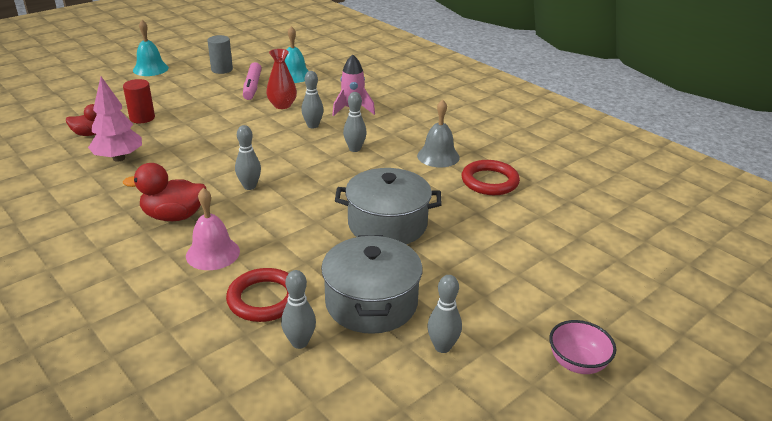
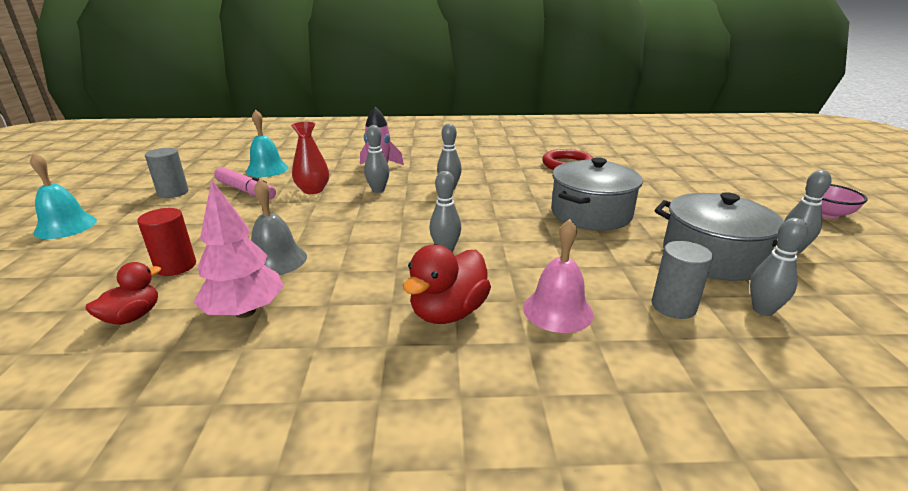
camera: 50 degrees left, 5 degrees down
(264, 299) = (673, 306): red ring -> grey cylinder
(438, 156) = (507, 167): grey bell -> grey bell (276, 260)

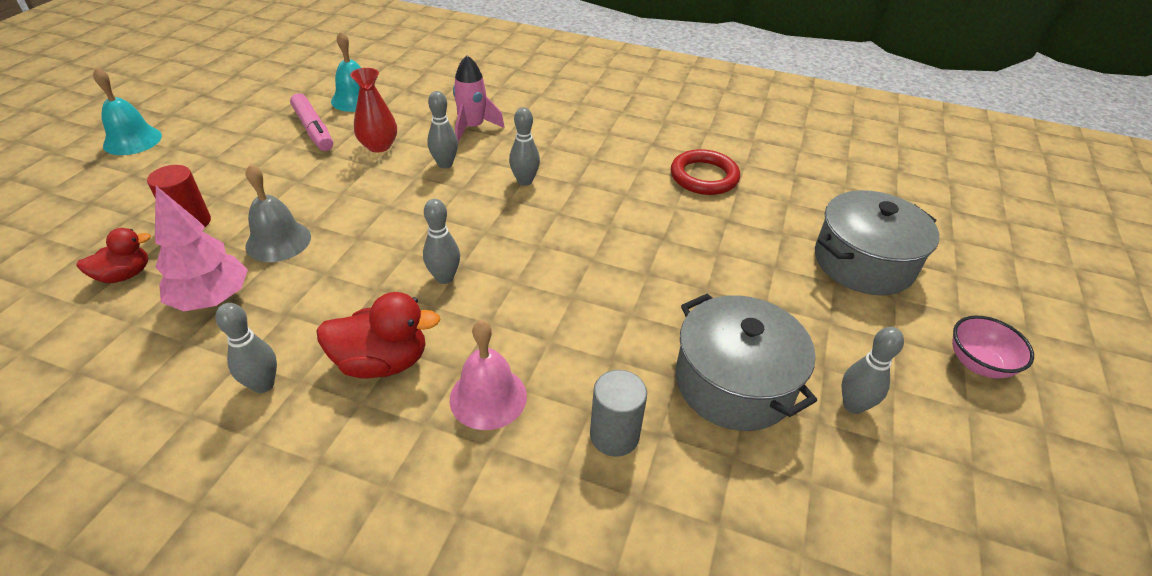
camera: 20 degrees right, 15 degrees up
(173, 193) = (246, 115): grey cylinder -> none
(448, 312) = (382, 362): red duck -> red duck turned 150 degrees counterclockwise
(591, 214) = (653, 270): grey pot -> grey pot (863, 262)
(763, 310) = (711, 477): grey bowling pin -> grey bowling pin (263, 385)

